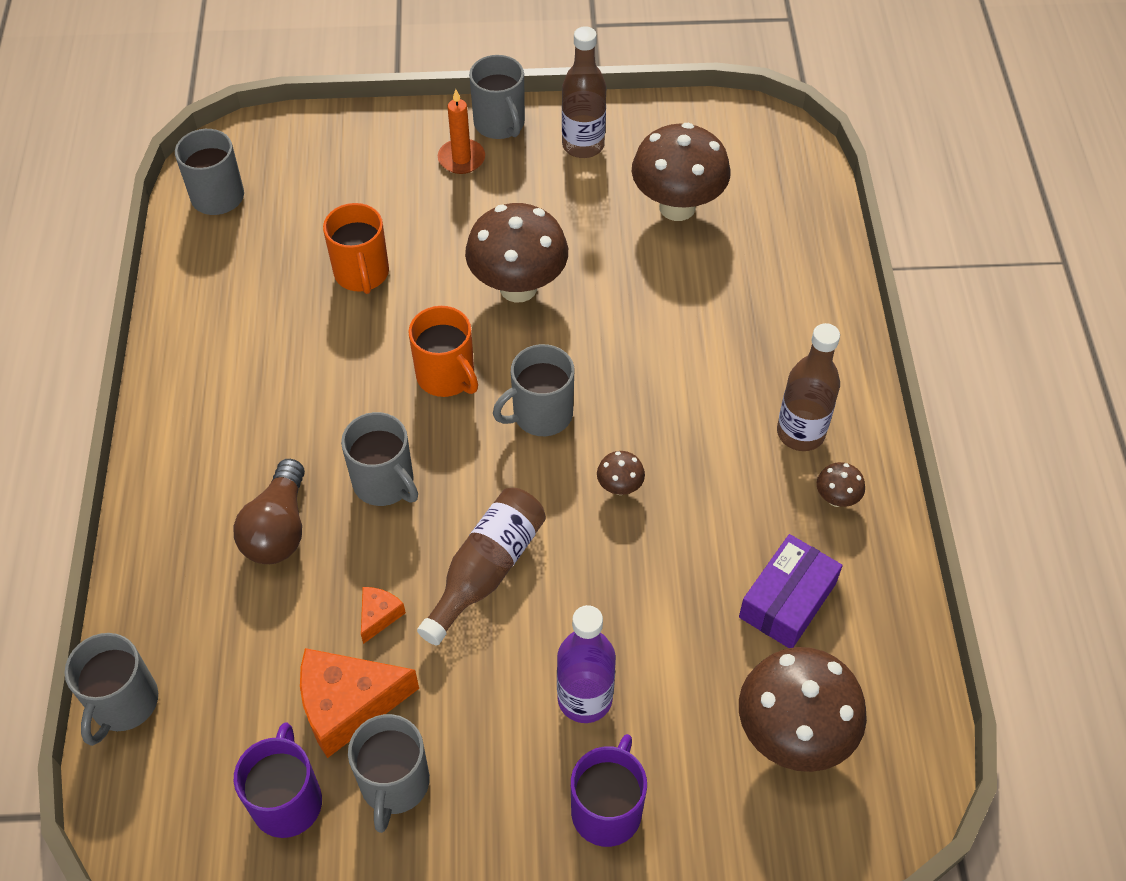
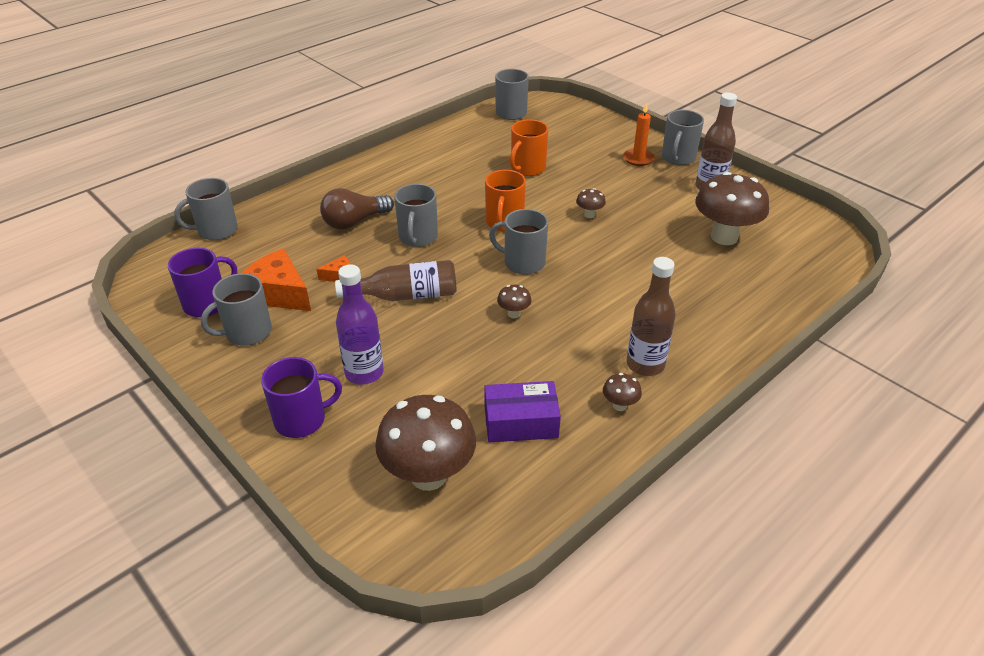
camera: 50 degrees right, 15 degrees down
(518, 287) = (589, 215): brown mushroom -> brown mushroom, size x0.43

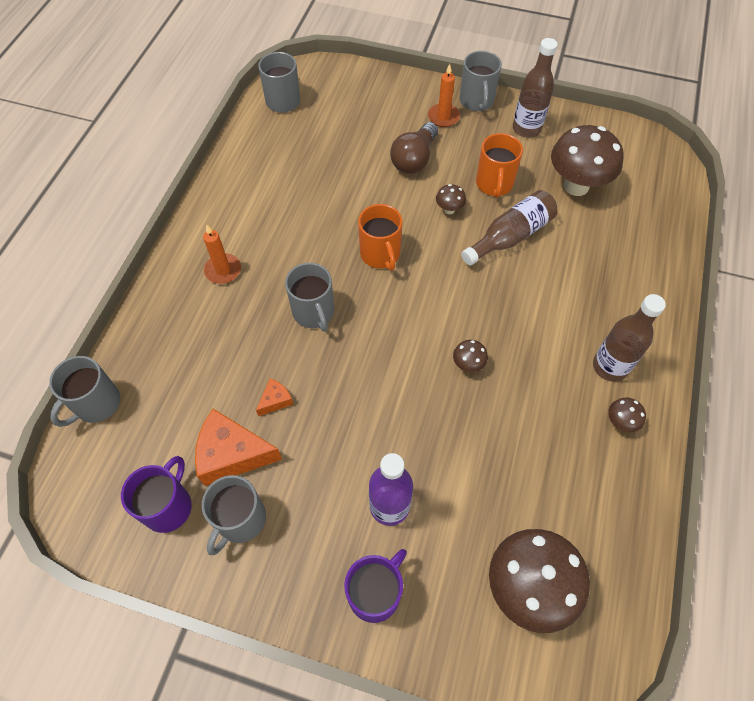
camera: 30 degrees left, 20 degrees up
(354, 222) = (236, 321): brown light bulb -> brown light bulb (414, 159)
(373, 191) = (223, 270): none -> orange candle
(405, 296) = (357, 393): brown bottle -> brown bottle (510, 236)
(521, 422) = (558, 485): purple box -> none
(523, 263) = (433, 298): grey mug -> none
(527, 168) = (352, 173): orange mug -> orange mug (494, 184)

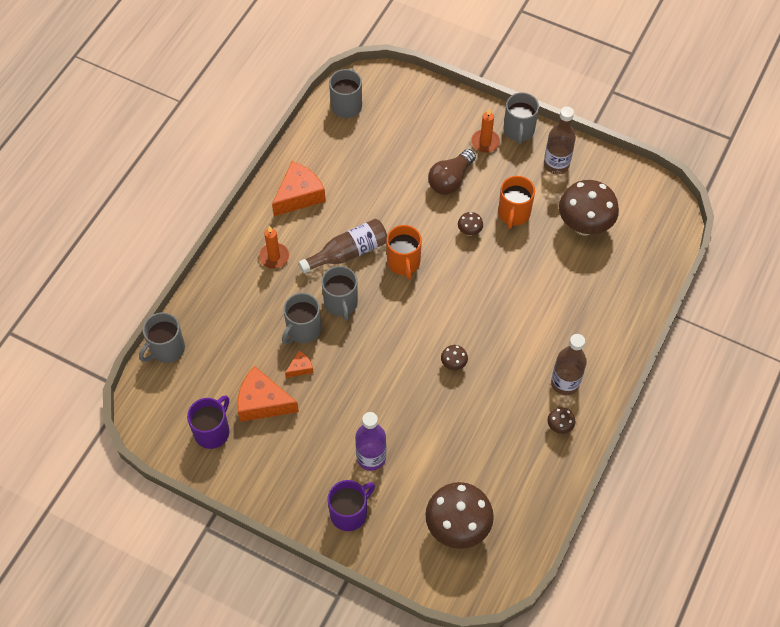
camera: 10 degrees right, 0 degrees up
(240, 520) = (262, 449): grey mug -> grey mug (303, 330)
(243, 198) = (299, 195): none -> orange cheese
(510, 236) = (515, 263): brown bottle -> brown bottle (348, 253)

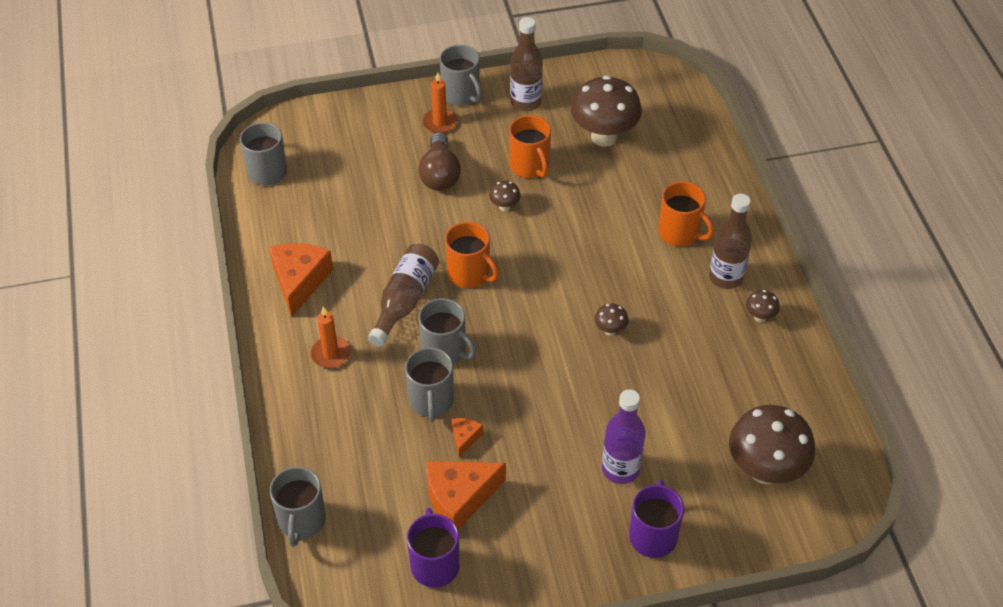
camera: 40 degrees left, 10 degrees down
(566, 330) = (680, 233): none -> orange mug

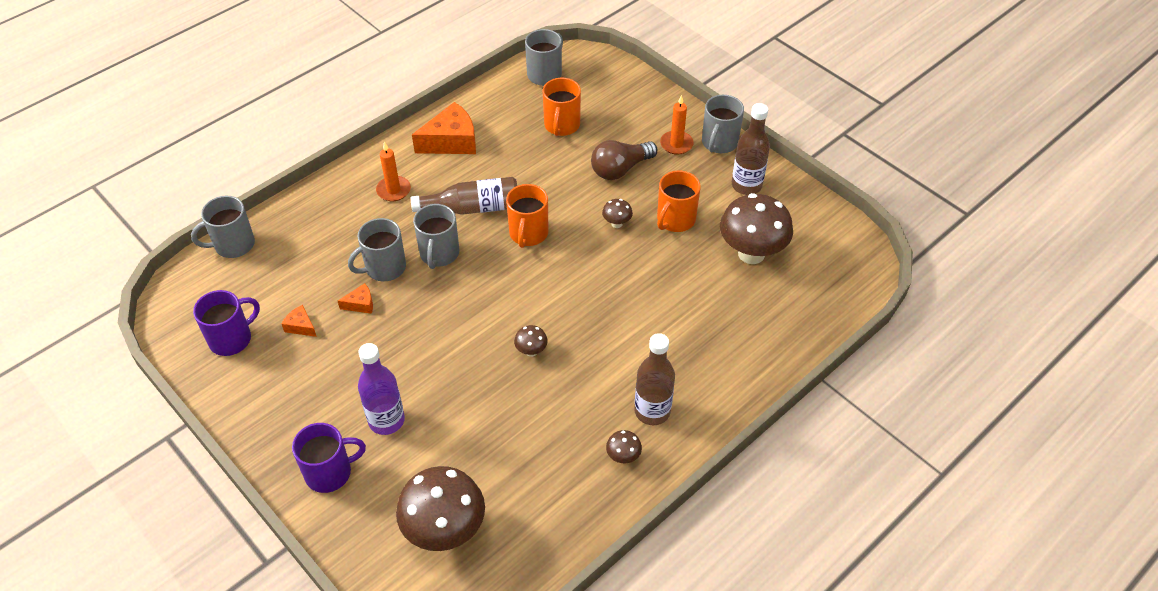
camera: 60 degrees right, 0 degrees up
(459, 498) = (301, 326): orange cheese -> orange cheese, size x0.48
(680, 233) = (680, 355): orange mug -> orange mug (561, 125)

